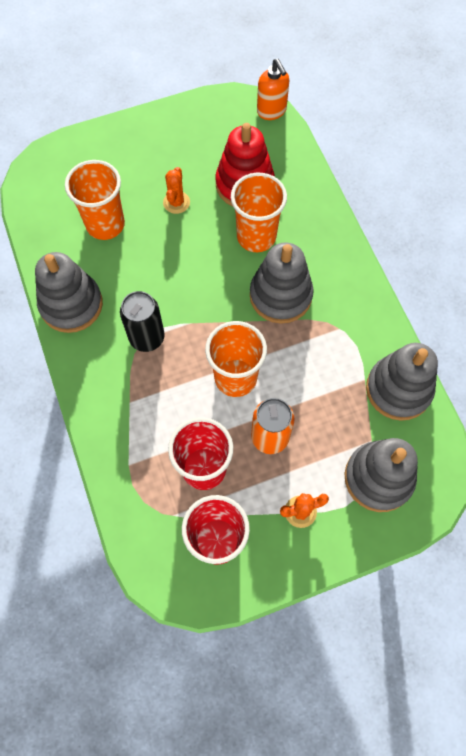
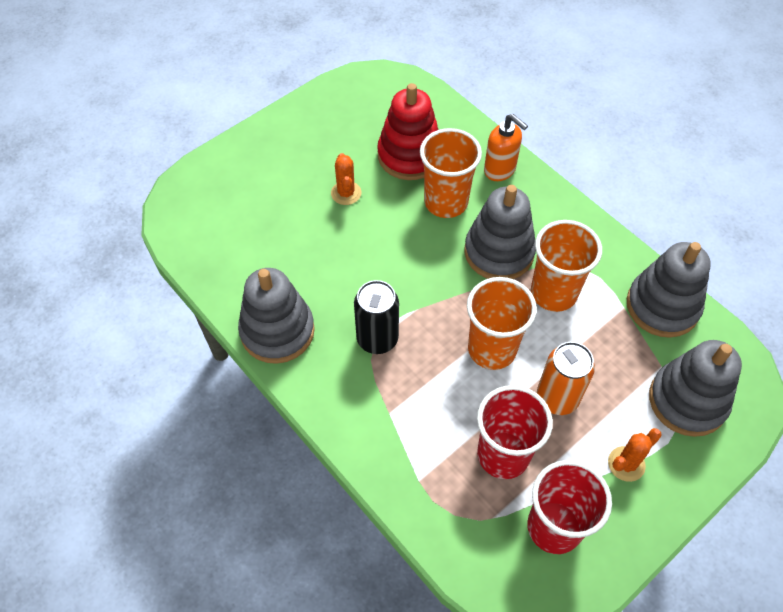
camera: 20 degrees left, 10 degrees down
(105, 224) = (278, 237): orange cup -> orange cup (553, 293)
(271, 111) = (404, 79): orange soap dispenser -> orange soap dispenser (500, 170)

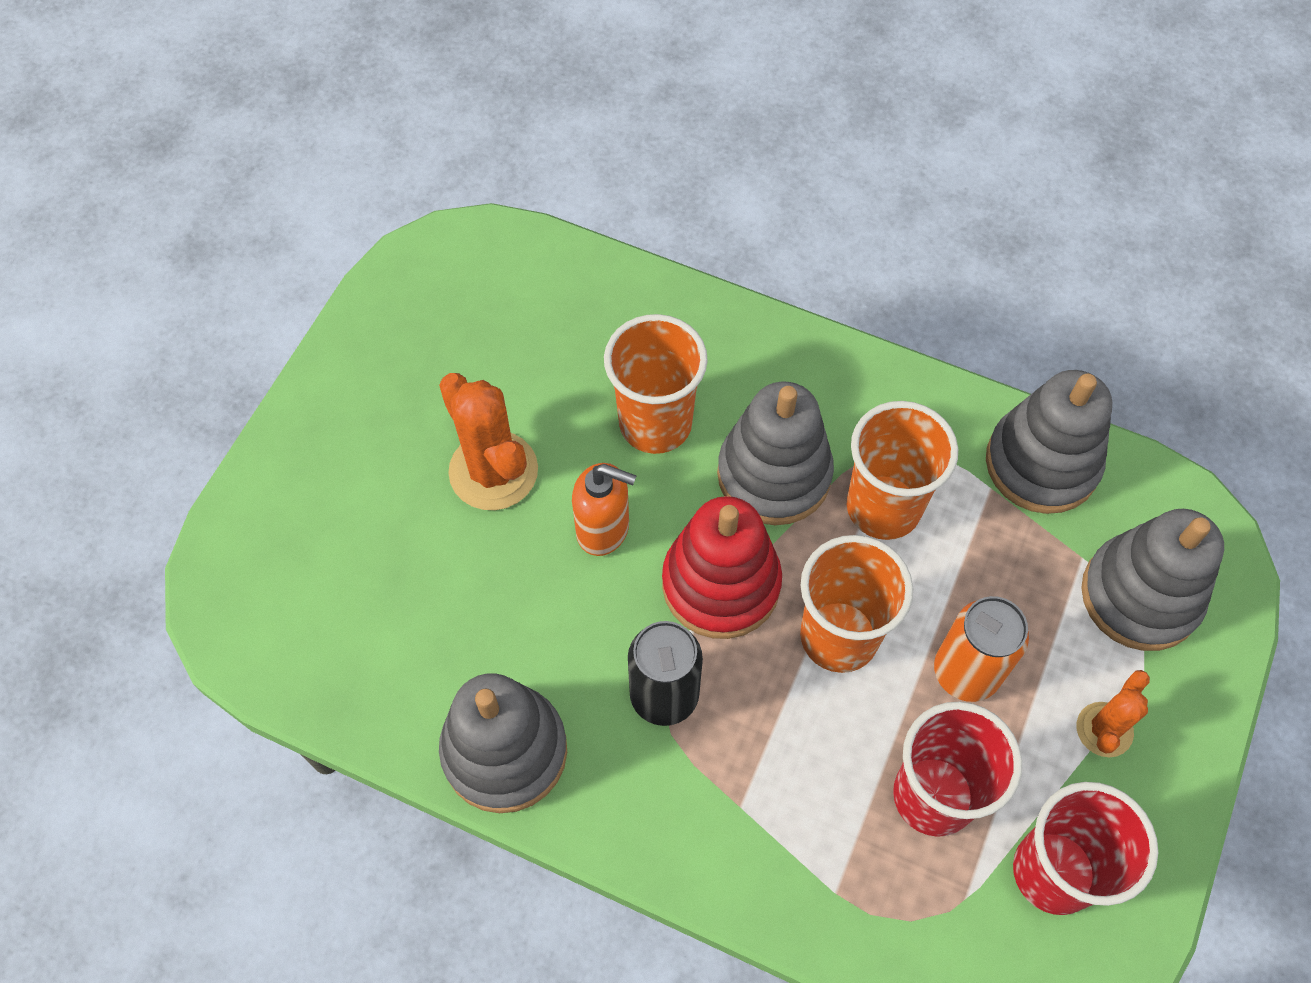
camera: 25 degrees left, 5 degrees up
(346, 193) = (493, 471): orange cactus -> orange cactus, size x1.71
(409, 155) = (561, 366): red stacking toy -> red stacking toy (721, 584)
(500, 170) = (710, 336): orange soap dispenser -> orange soap dispenser (603, 529)

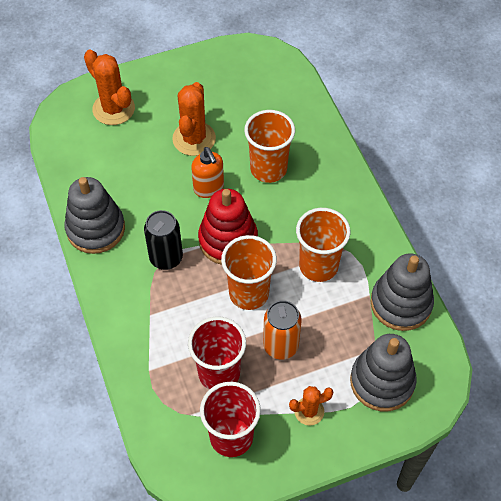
camera: 45 degrees right, 5 degrees down
(309, 531) = (113, 109): none -> orange cactus
(774, 474) = (291, 221): grey stacking toy -> none

